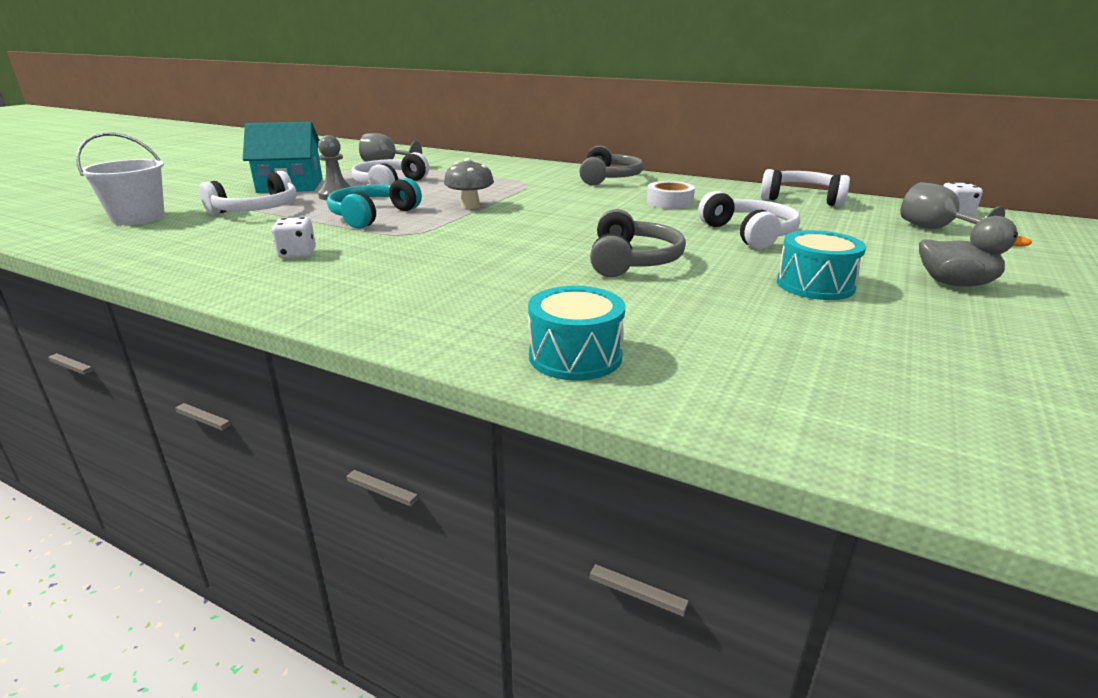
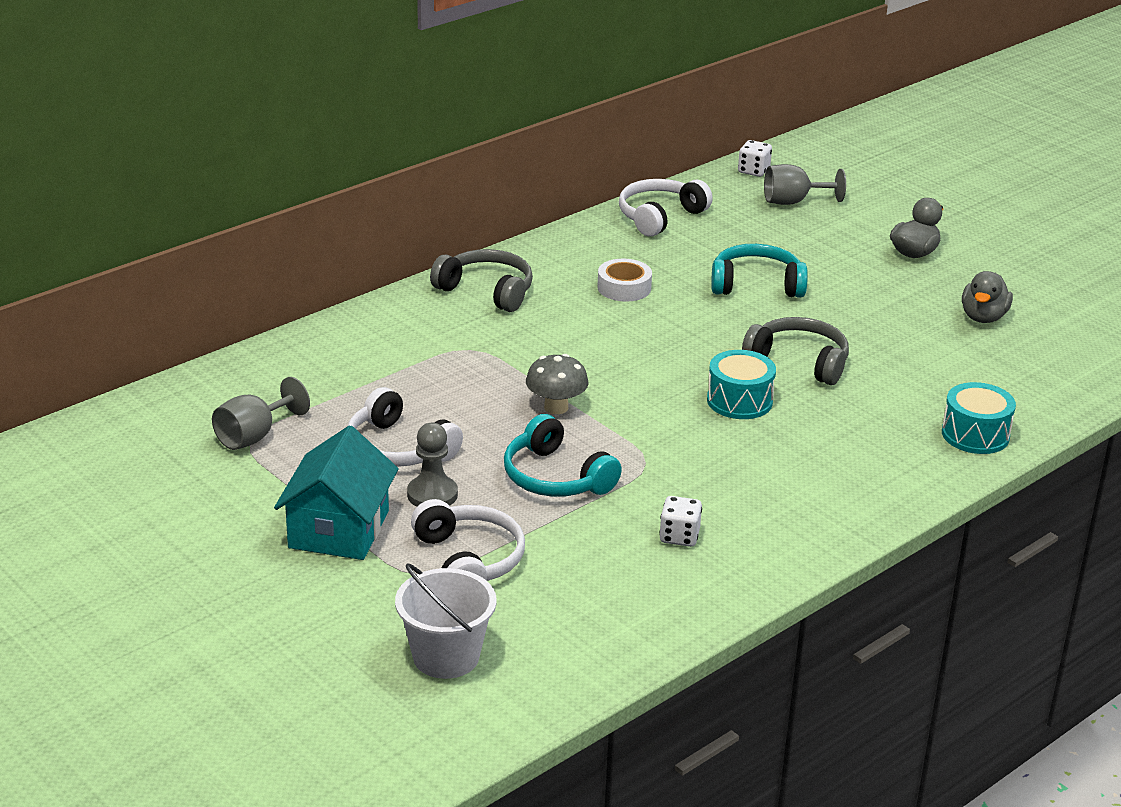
camera: 70 degrees left, 5 degrees up
(749, 234) = (756, 285): white headphones -> turquoise headphones
(815, 285) = (892, 305): turquoise drum -> turquoise drum (739, 401)
(880, 334) = (983, 317): none -> grey duck

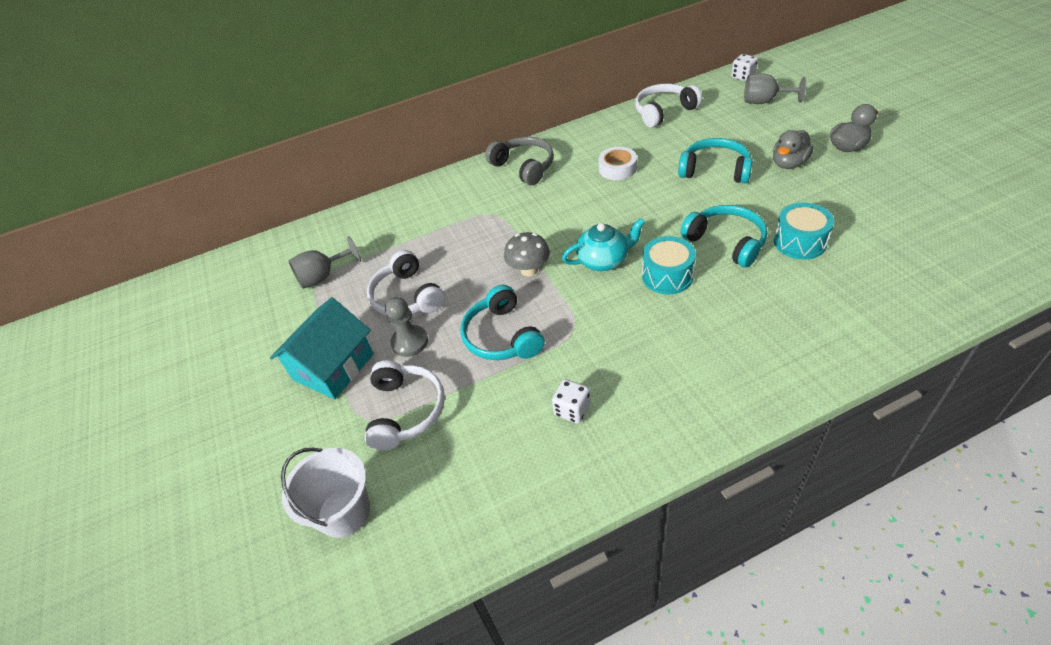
camera: 25 degrees right, 15 degrees up
(651, 390) = (604, 260): none -> turquoise teapot
(799, 362) = (726, 242): grey headphones -> turquoise headphones
(975, 435) = (859, 330): turquoise drum -> turquoise drum (800, 242)
(983, 317) = (893, 209): grey duck -> grey duck (788, 163)

